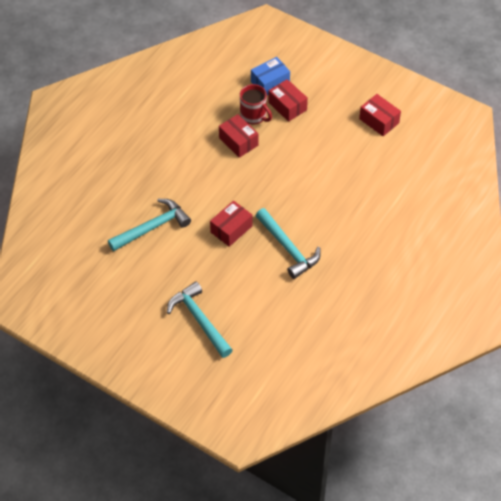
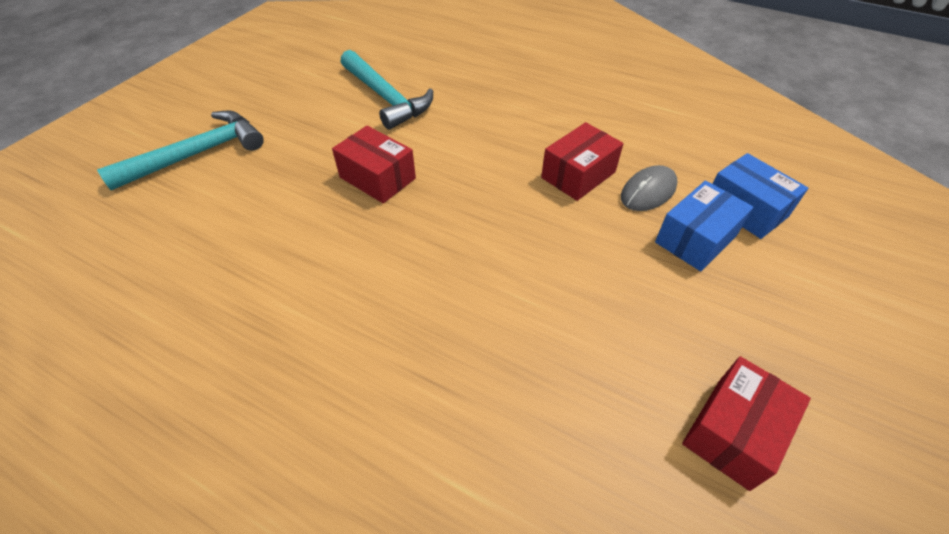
camera: 85 degrees right, 5 degrees down
(254, 116) = (648, 191): red mug -> grey mouse
(287, 106) = (696, 239): red box -> blue box
(288, 248) = (324, 258): turquoise hammer -> none

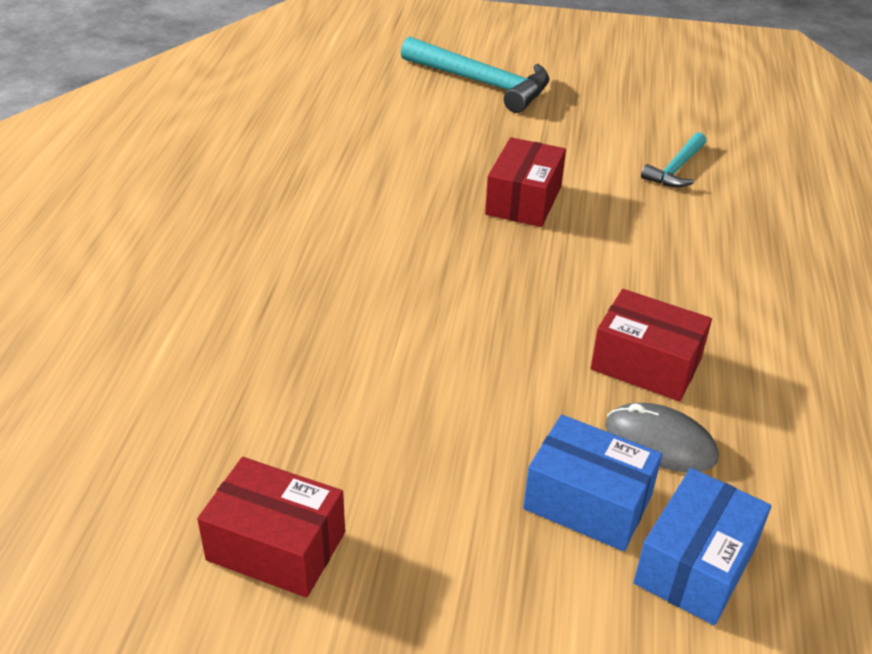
camera: 70 degrees right, 10 degrees down
(386, 98) = (676, 169): turquoise hammer -> turquoise hammer, size x0.55

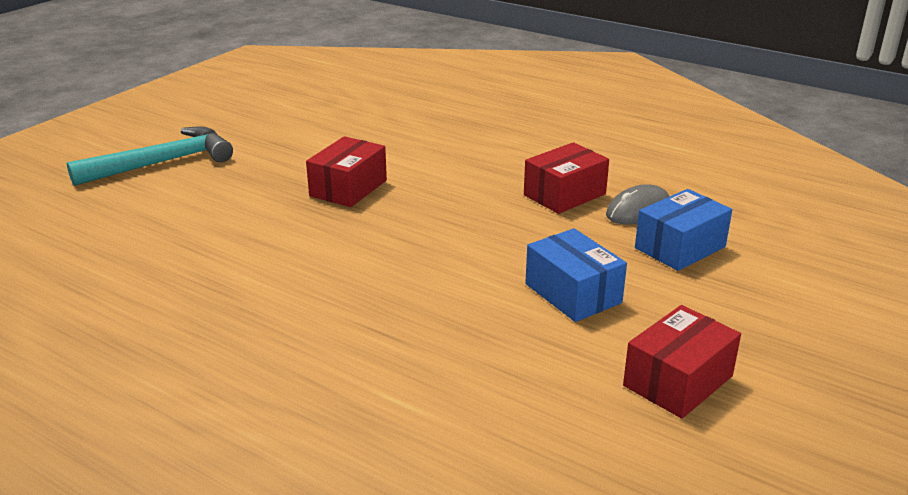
camera: 65 degrees left, 10 degrees down
(523, 200) = (348, 188): red box -> red box turned 75 degrees clockwise
(676, 169) = (366, 127): turquoise hammer -> none
(695, 564) = (741, 228): blue box -> blue box (573, 293)

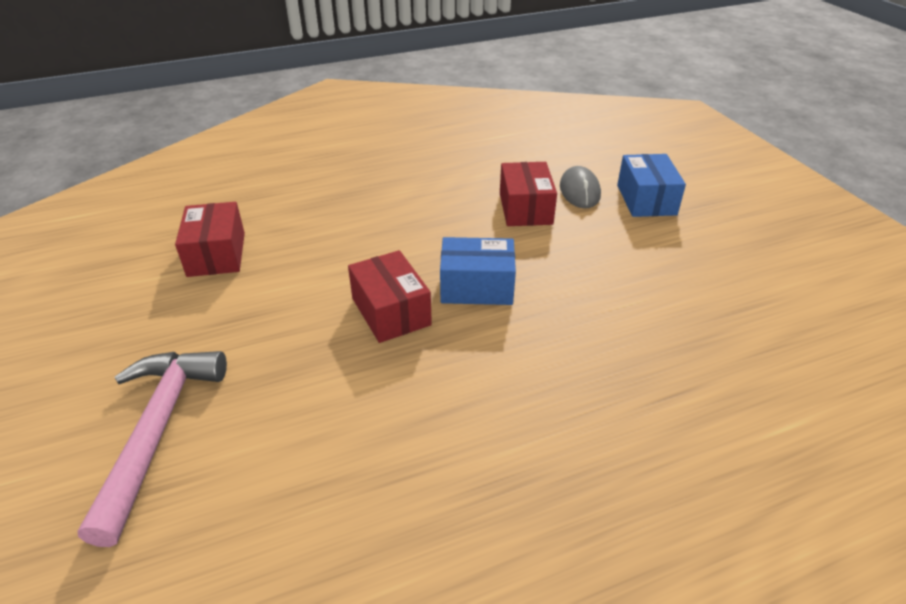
camera: 55 degrees left, 10 degrees up
(163, 163) = (158, 430): turquoise hammer -> pink hammer
(573, 293) = (676, 271): blue box -> blue box (476, 287)
(678, 381) = (815, 279): red box -> red box (216, 254)

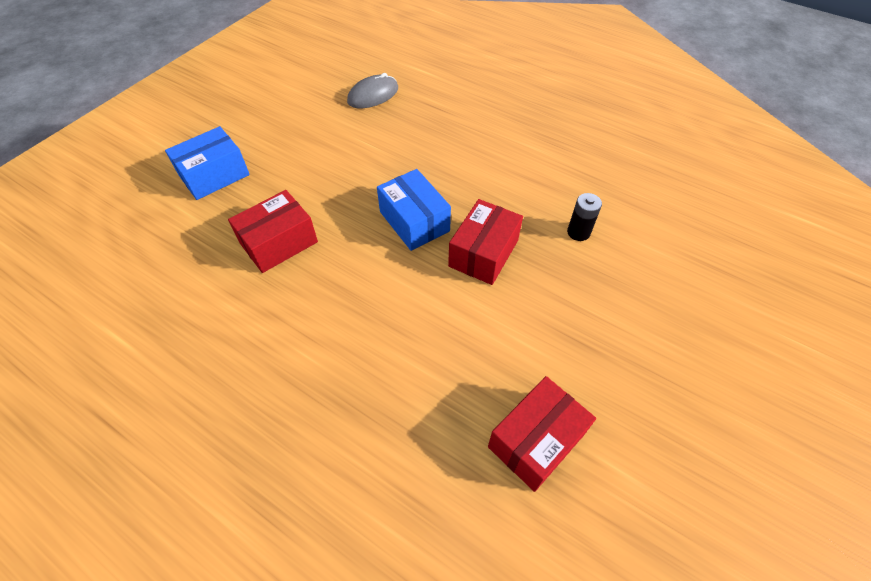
camera: 125 degrees left, 15 degrees up
(158, 430) = (693, 300): pink hammer -> none
(335, 398) = (578, 232): none -> black battery
(579, 191) = (222, 220): grey mouse -> grey mouse (373, 95)

